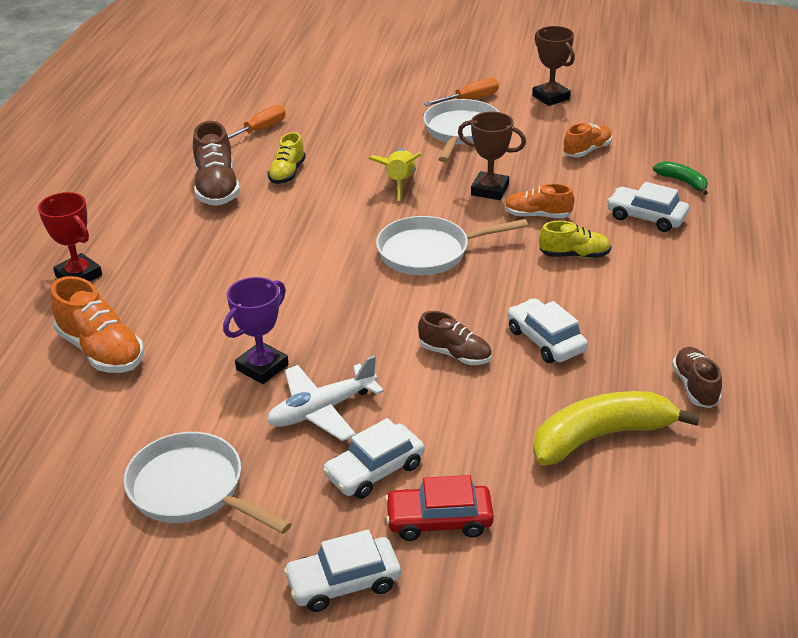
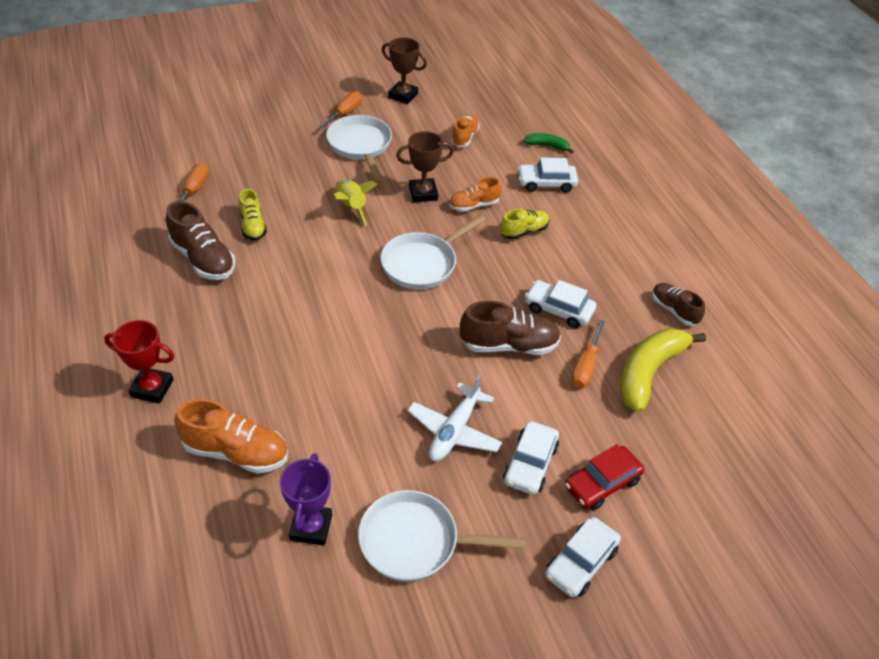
camera: 35 degrees left, 10 degrees up
(262, 367) = (380, 413): purple trophy -> purple trophy (311, 527)
(455, 354) = (509, 345): brown shoe -> brown shoe, size x1.59
(527, 403) = (585, 366): none -> orange screwdriver

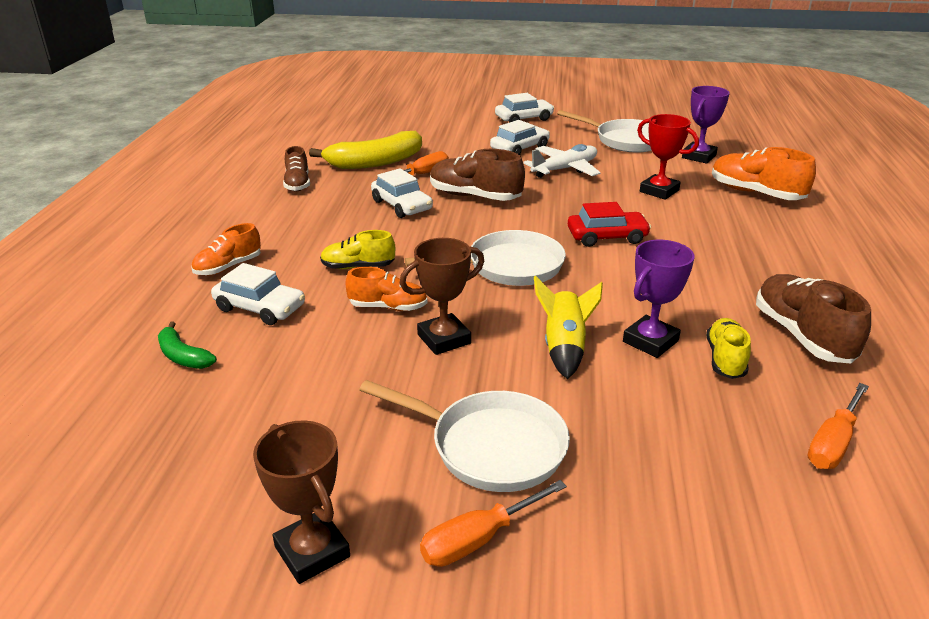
camera: 150 degrees left, 15 degrees down
(152, 388) = (844, 240): red trophy -> red trophy (659, 191)
(301, 226) = (650, 341): none -> purple trophy
(360, 146) = (490, 446): white pan -> white pan turned 75 degrees counterclockwise
(423, 193) = (444, 339): brown trophy -> brown trophy turned 45 degrees counterclockwise
(464, 137) = (291, 409): orange shoe -> orange shoe (228, 267)
(602, 483) = (477, 134): red car -> red car (607, 237)

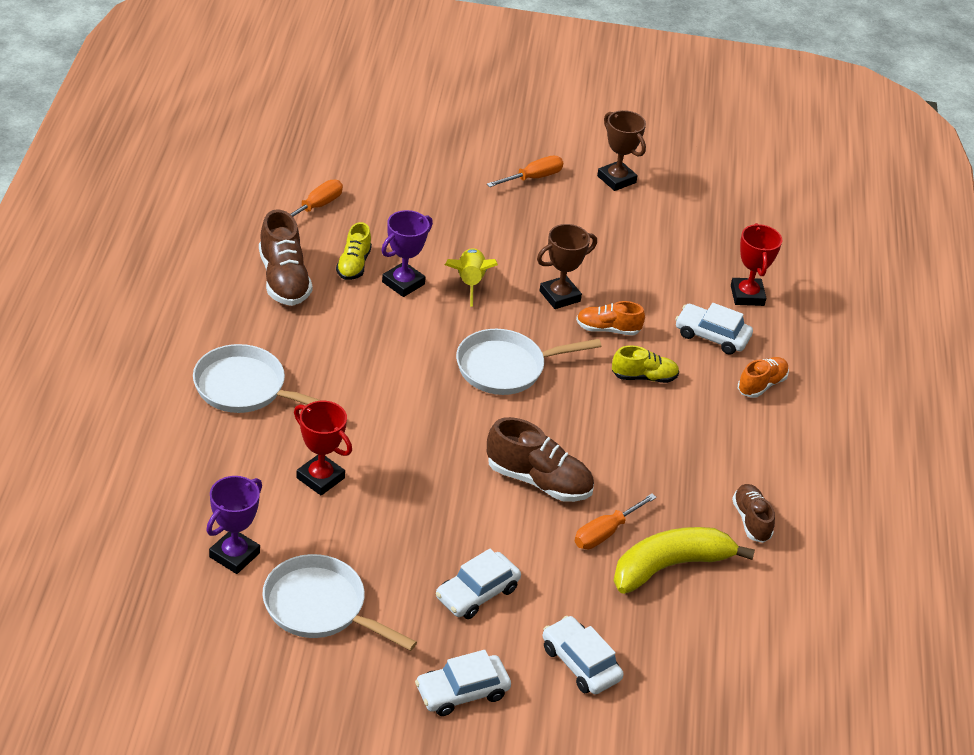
camera: 175 degrees right, 10 degrees up
(183, 356) = (747, 295): green banana -> red trophy
(402, 205) = (619, 469): white car -> white car (580, 663)
(490, 446) = (526, 220): white pan -> white pan (245, 388)
(565, 169) = (423, 534): white plane -> none
(607, 237) = (404, 402): red car -> none
(755, 193) = (207, 466): orange shoe -> none

